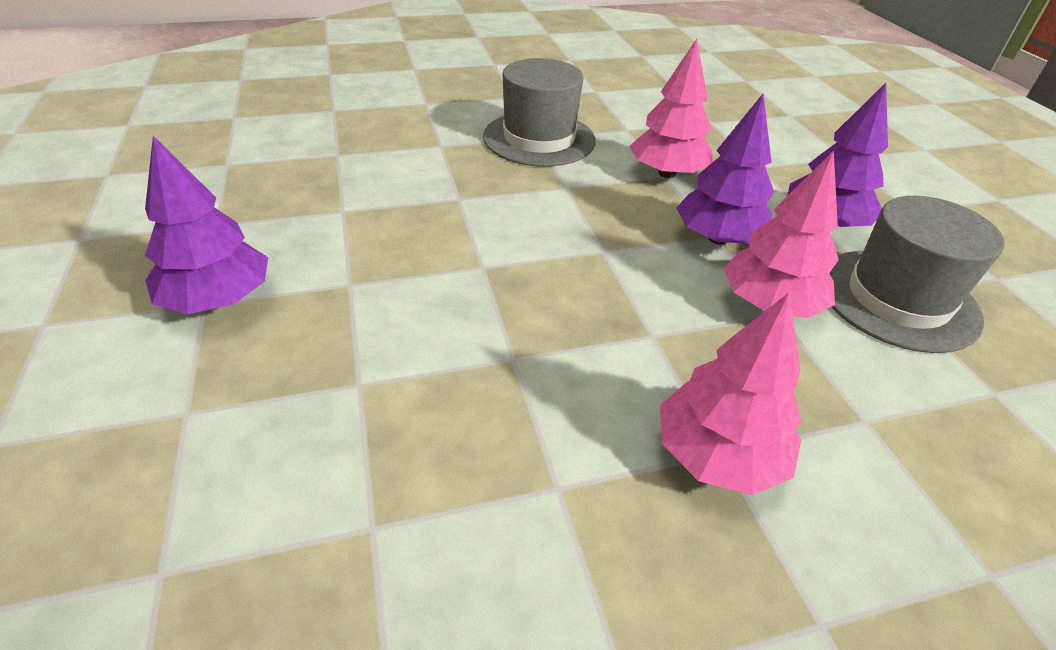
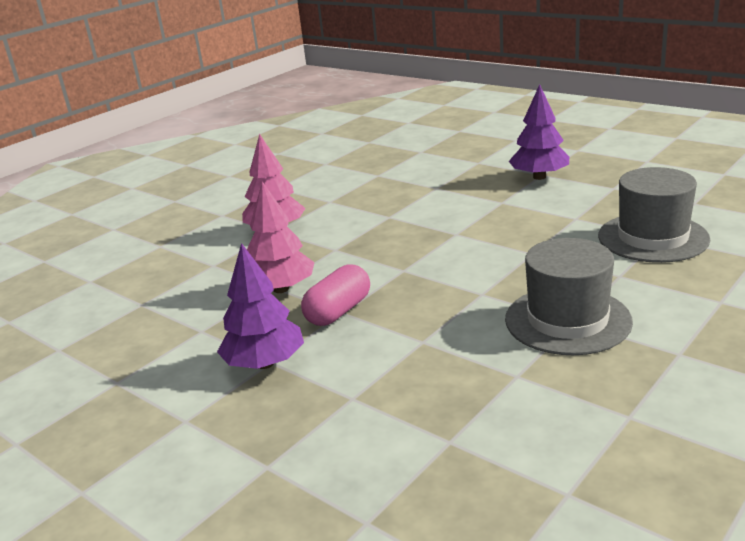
camera: 150 degrees right, 15 degrees down
(667, 173) = (424, 344): pink tree -> none
(718, 238) = (338, 311): purple tree -> pink capsule
(897, 299) = (198, 329): grey hat -> grey hat (653, 237)

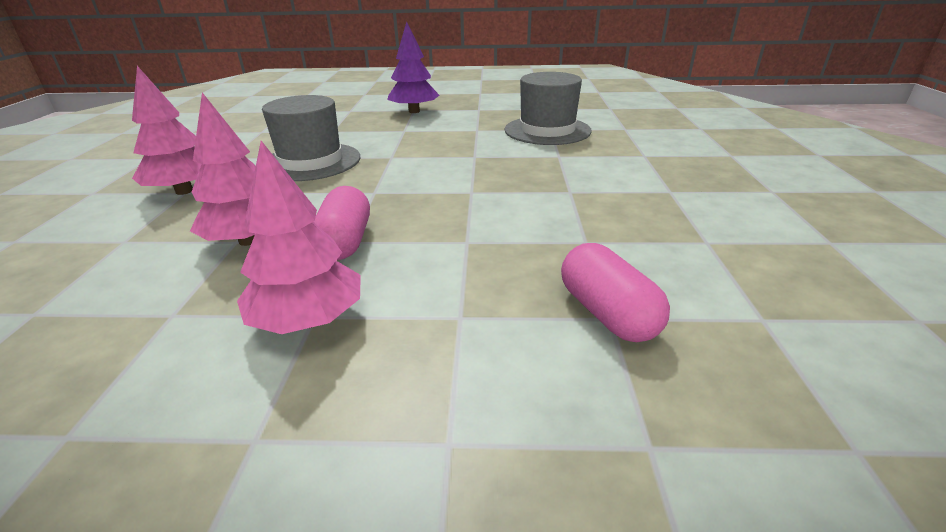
camera: 40 degrees left, 5 degrees up
(265, 363) = (308, 320): purple tree -> pink tree
(452, 437) = (607, 313): none -> pink capsule
(567, 320) = (565, 192): grey hat -> grey hat (311, 162)

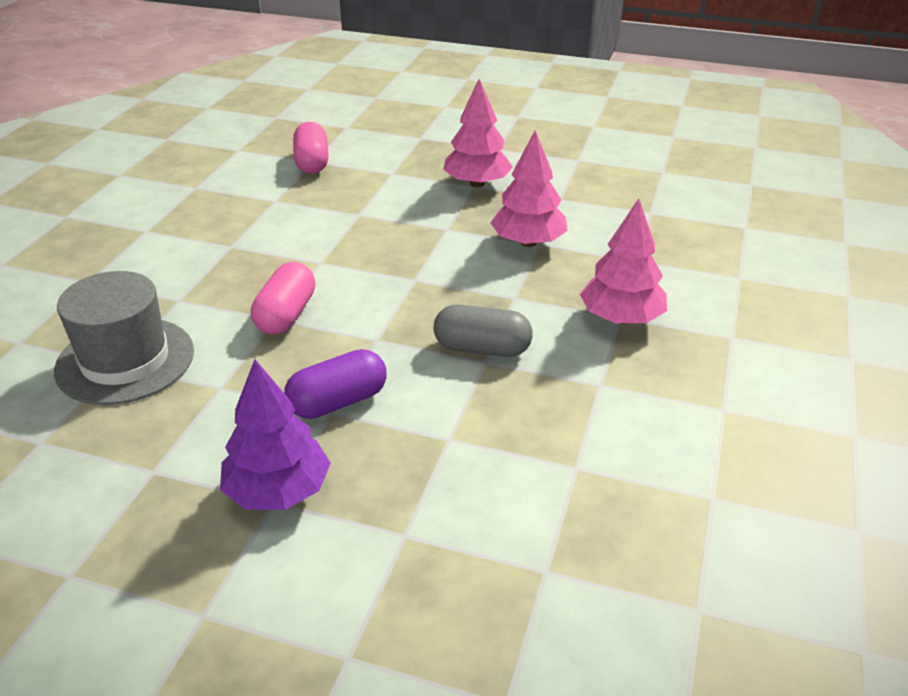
camera: 165 degrees left, 5 degrees up
(311, 162) = (482, 348): grey hat -> grey capsule
(345, 242) = (450, 228): pink capsule -> pink capsule (286, 315)
(401, 133) = (338, 402): none -> purple capsule

